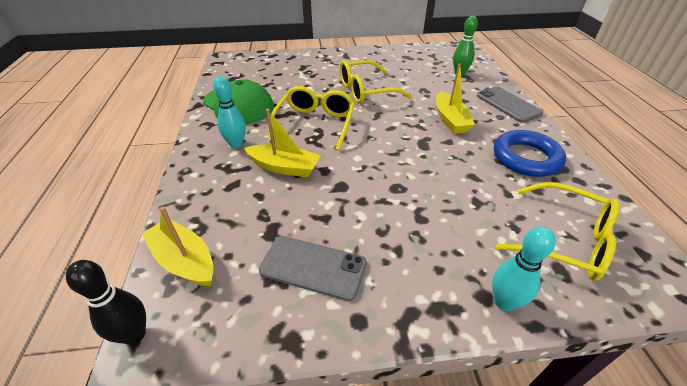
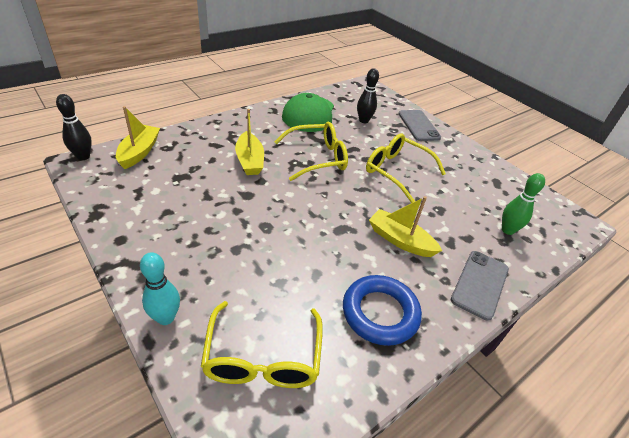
camera: 55 degrees right, 0 degrees up
(236, 144) = (260, 130): turquoise bowling pin -> none
(280, 80) = (363, 120): none -> black bowling pin
(313, 267) = (157, 205): grey phone -> grey phone (418, 125)
(450, 120) = (400, 240): yellow boat -> yellow boat turned 75 degrees clockwise

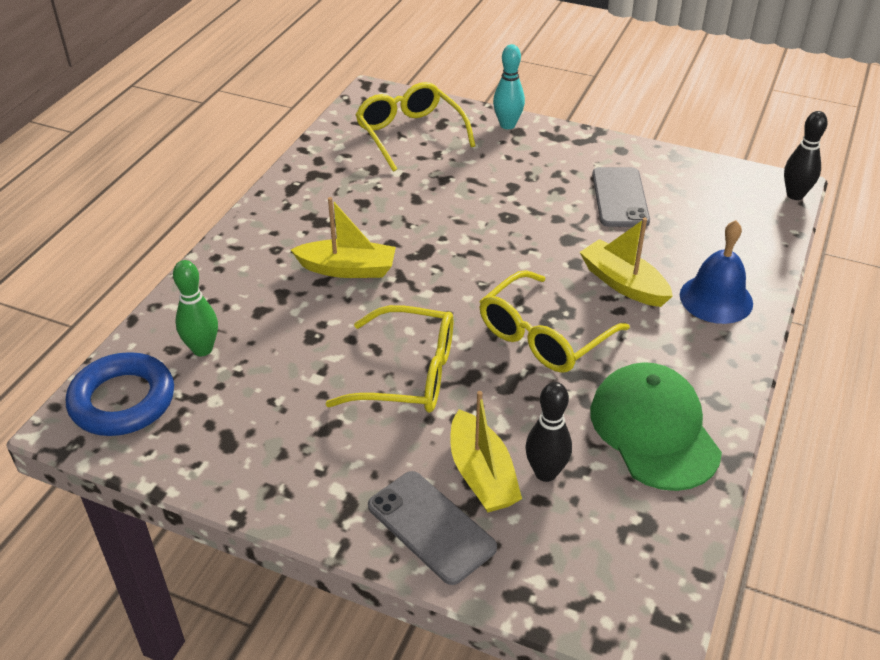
camera: 155 degrees right, 0 degrees up
(139, 152) = (756, 228): yellow boat -> yellow boat (481, 475)
(216, 136) = (716, 299): none -> blue bell
(380, 313) = (333, 194): blue ring -> blue ring (122, 401)
(480, 284) = (234, 261): grey phone -> grey phone (620, 197)

